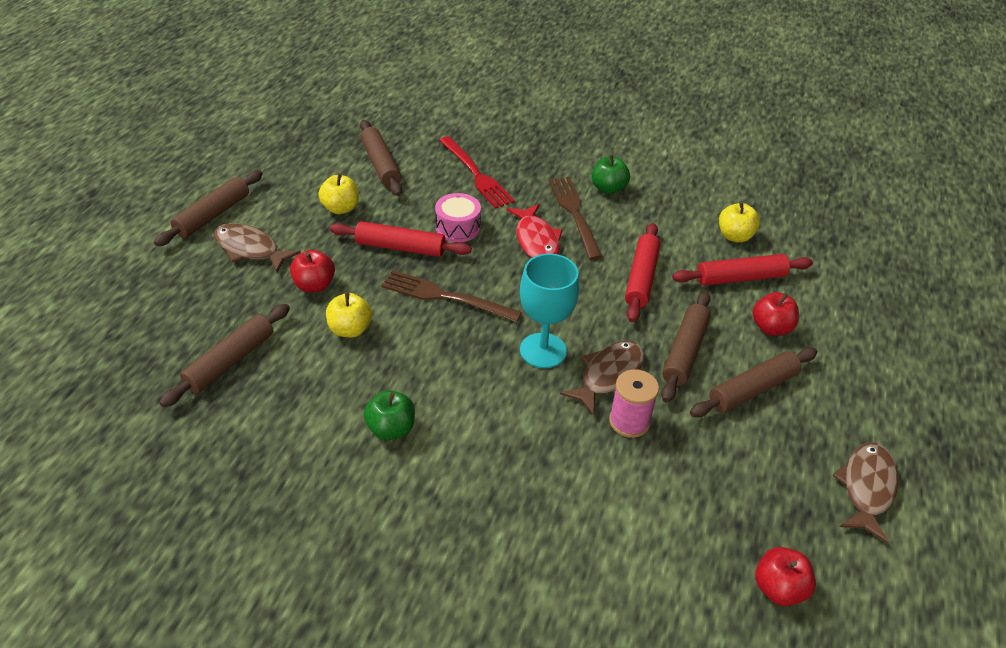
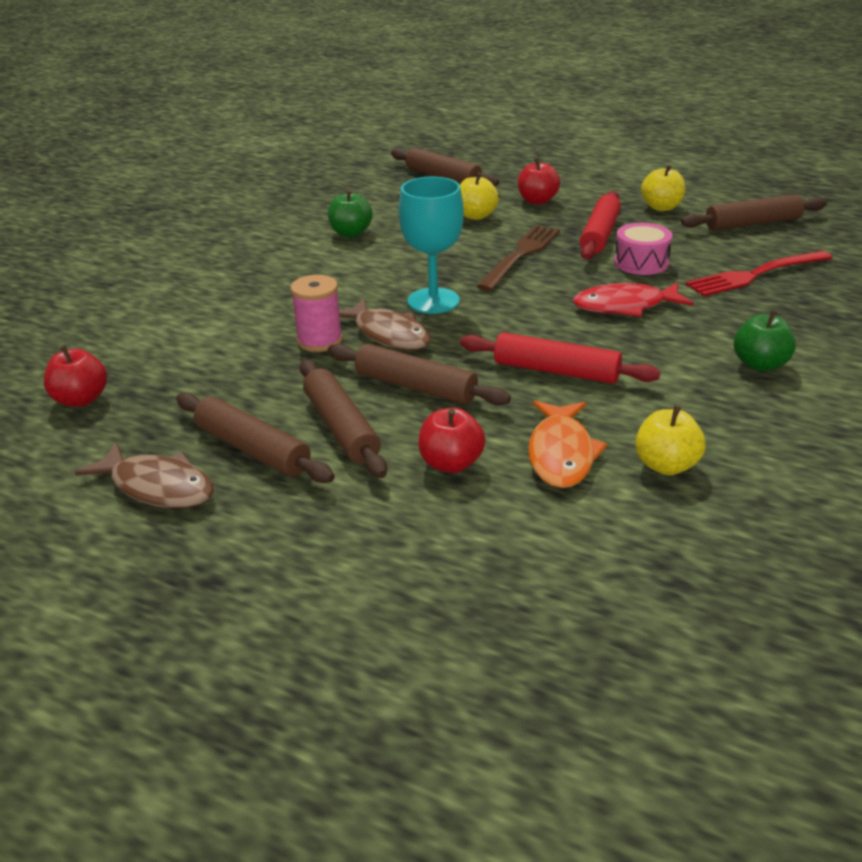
camera: 100 degrees right, 10 degrees down
(212, 215) = (635, 160): brown rolling pin -> brown rolling pin (253, 449)
(250, 249) = (587, 175): brown fish -> none
(574, 213) = (689, 334): brown fork -> none
(740, 278) = (561, 454): red rolling pin -> orange fish

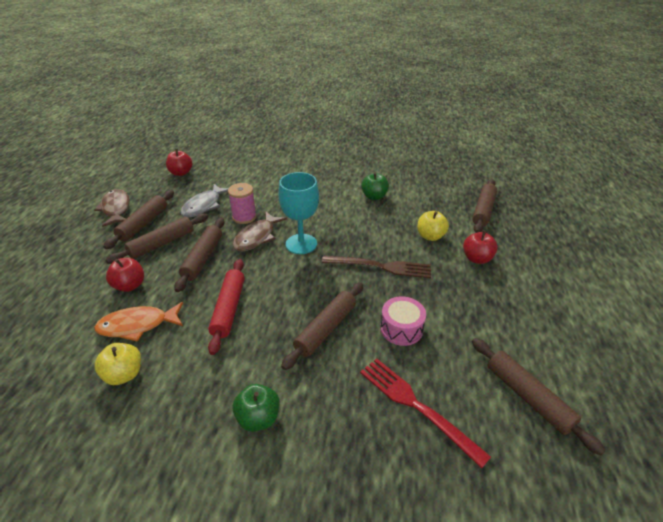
camera: 70 degrees right, 5 degrees up
(158, 487) = (116, 209): brown fish -> brown fish turned 150 degrees clockwise
(245, 378) = (204, 206): none -> grey fish
(600, 235) = (438, 299): red rolling pin -> none
(625, 306) = (326, 329): red fish -> brown rolling pin
(661, 207) = (517, 328): yellow apple -> none

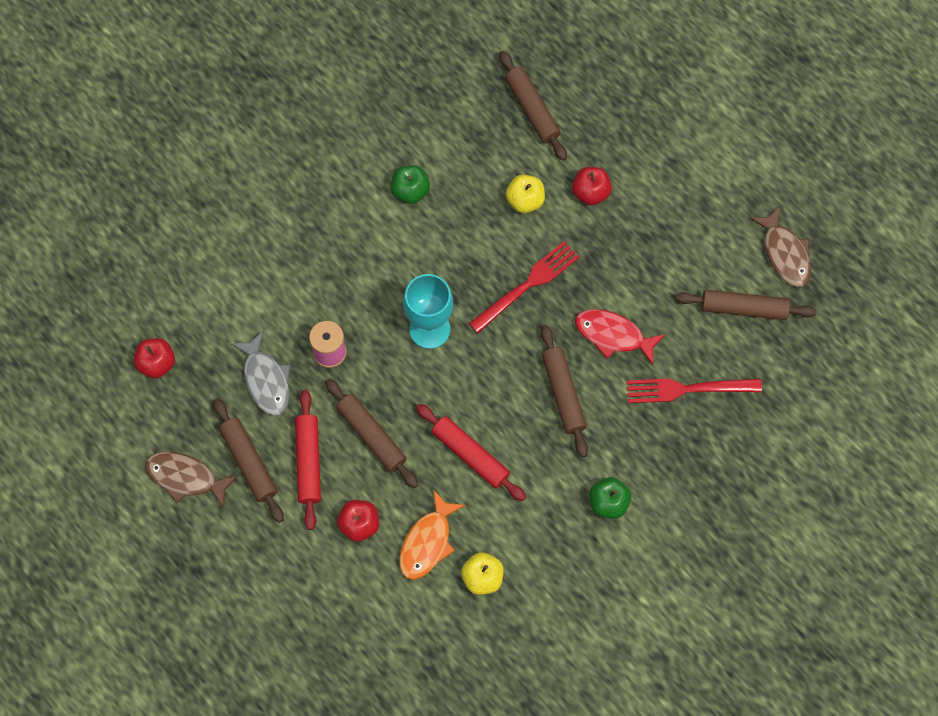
camera: 50 degrees left, 30 degrees up
(162, 243) = (308, 462): brown rolling pin -> red rolling pin
(257, 237) = (379, 363): brown fish -> brown fish (784, 253)
(381, 266) = (527, 285): brown fork -> red fork
(401, 329) = (613, 335): pink drum -> red fish

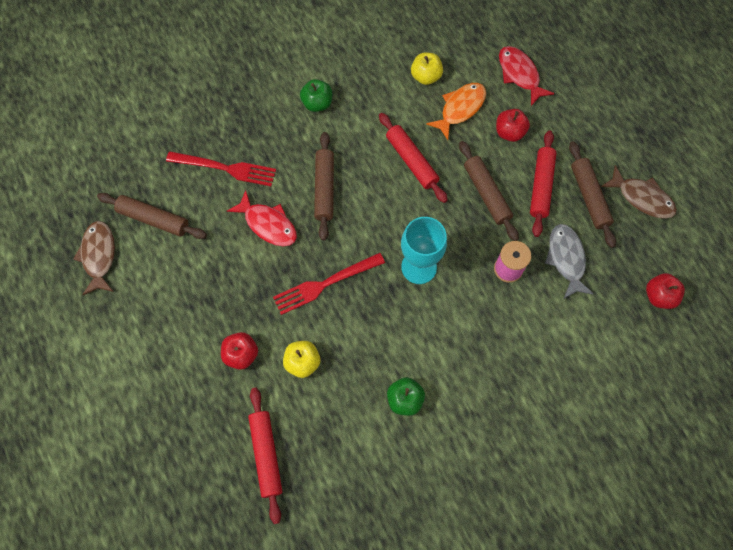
camera: 165 degrees left, 0 degrees up
(361, 613) = (519, 74): none -> red fish
(532, 110) = (266, 454): brown rolling pin -> red rolling pin

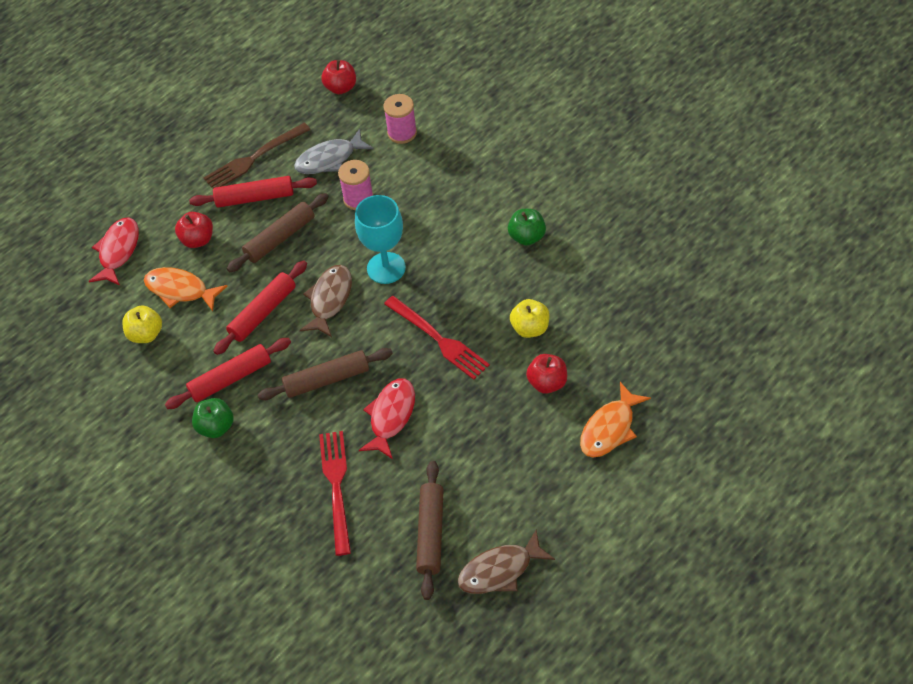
camera: 105 degrees left, 15 degrees down
(174, 387) = (610, 428): none -> orange fish
(266, 454) = (634, 324): red rolling pin -> red rolling pin (230, 378)
(519, 74) = (118, 251): red fish -> red fish turned 150 degrees clockwise
(578, 333) = (402, 133): none -> pink spool
(589, 197) = (254, 159): brown rolling pin -> brown fork
(642, 198) = (240, 121): brown fish -> brown fish (329, 300)

